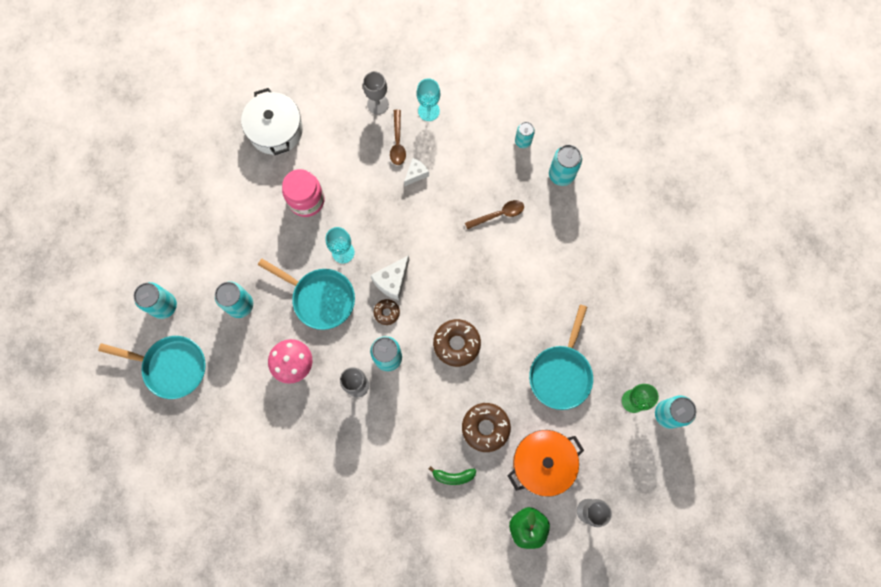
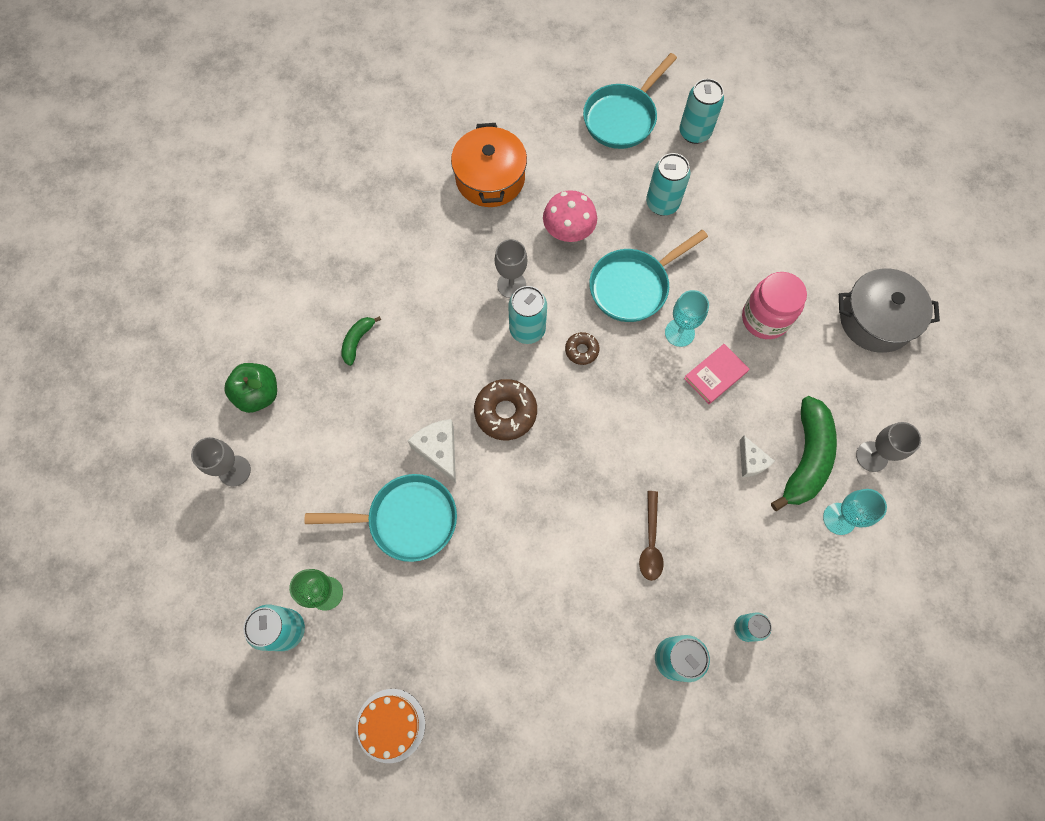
camera: 115 degrees right, 5 degrees down
(275, 130) = (875, 319): white pot -> grey pot
(364, 217) = (715, 375): none -> pink book
(392, 281) = (618, 373): white cheese -> white cheese (439, 450)
(397, 142) = (805, 458): brown spoon -> green banana
(485, 427) = (391, 400): brown donut -> none
(542, 463) = (316, 445): orange pot -> orange pot (490, 178)
(561, 373) = (407, 519): turquoise pan -> turquoise pan turned 135 degrees clockwise
(685, 320) = (390, 725): none -> orange cake

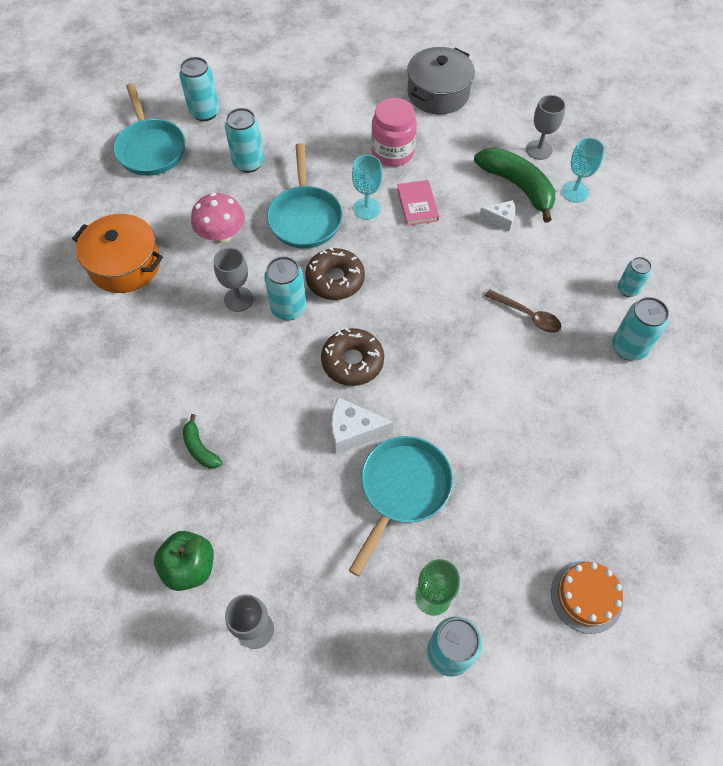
camera: 60 degrees left, 10 degrees down
(581, 350) = (335, 279): brown donut -> brown donut, size x1.79

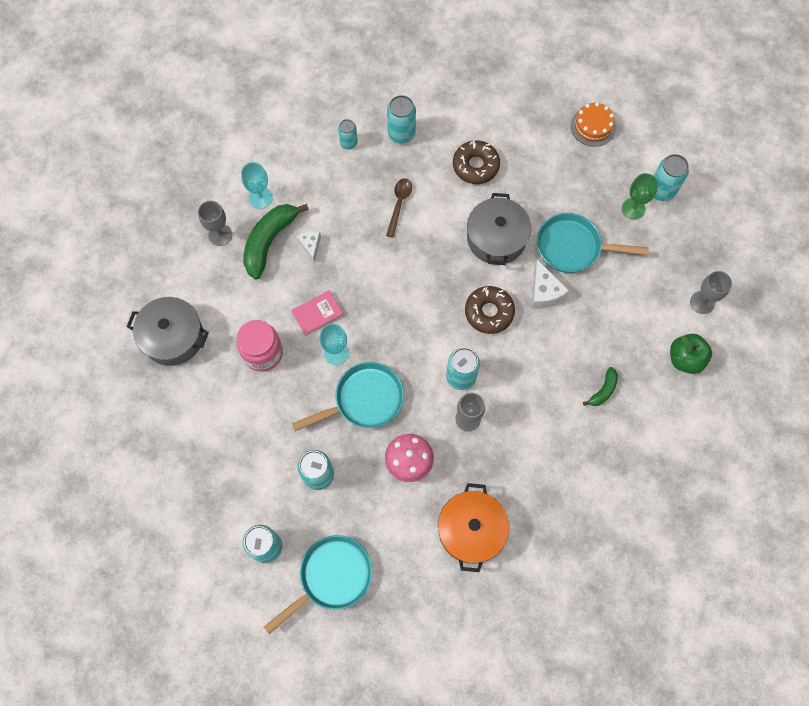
camera: 110 degrees left, 10 degrees up
(335, 279) = (419, 351): brown donut -> brown donut (475, 166)
(447, 403) = (496, 238): none -> grey pot

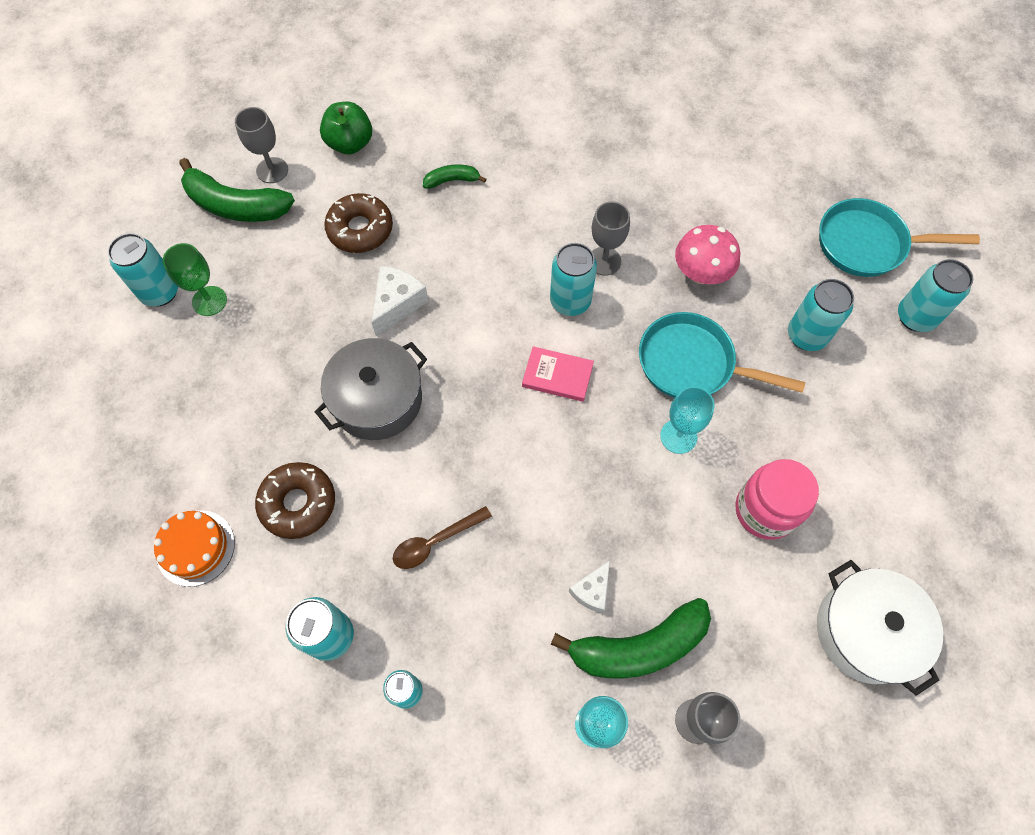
camera: 135 degrees left, 5 degrees down
(173, 337) = (866, 631): grey pot -> white pot
(317, 314) = (660, 498): pink book -> pink book (557, 376)
(471, 530) = (696, 178): orange pot -> none
(489, 312) = (474, 334): brown donut -> brown donut (360, 229)
(573, 247) = (315, 319): turquoise pan -> none
(593, 126) = (123, 422): orange cake -> orange cake (195, 548)
(691, 266) = (236, 205): none -> green banana

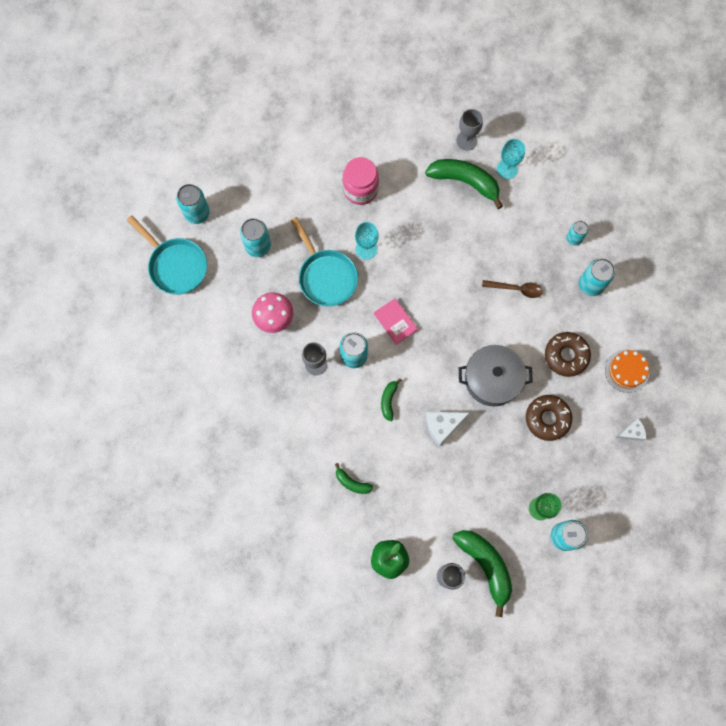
camera: 140 degrees left, 10 degrees up
(360, 229) = (427, 490): brown donut -> brown donut (547, 418)
(485, 285) = (389, 400): none -> green banana
(592, 591) = (465, 216): white cheese -> white cheese (631, 432)
(866, 631) = (368, 117): white pot -> none

